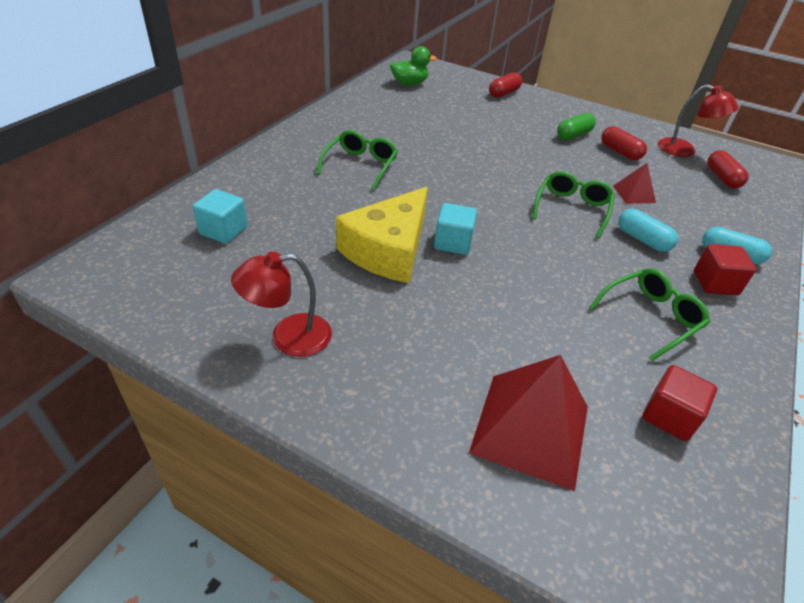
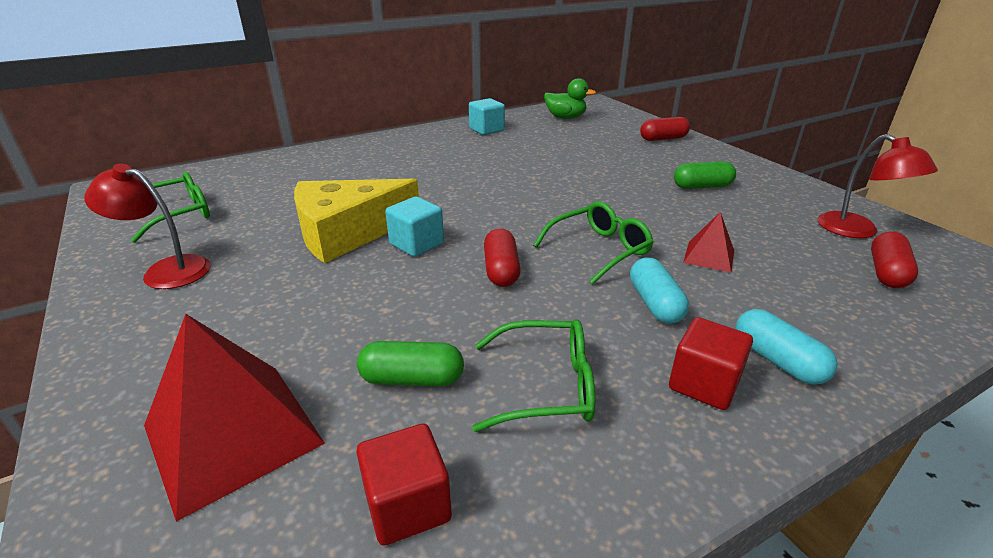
camera: 35 degrees right, 10 degrees down
(223, 231) = (243, 186): turquoise cube -> turquoise cube (486, 130)
(360, 165) = (423, 167): green glasses -> green glasses (178, 214)
(581, 345) = (412, 379): none -> green capsule
(620, 152) = (748, 213): red capsule -> red capsule (501, 270)

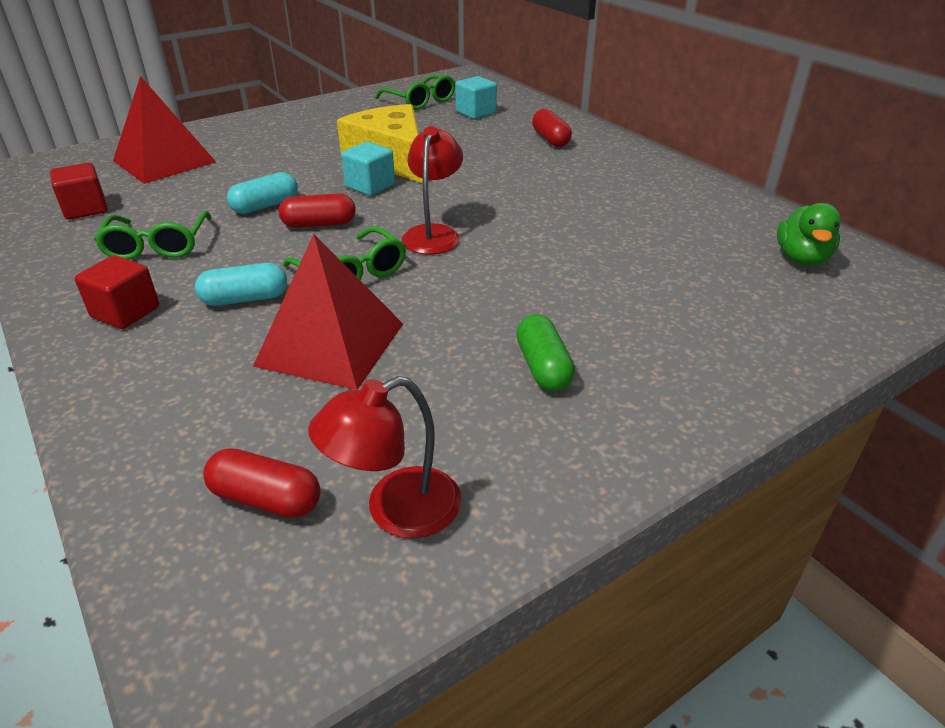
camera: 85 degrees right, 5 degrees up
(166, 270) = (337, 114): red lamp -> red lamp (433, 234)
(412, 379) = (187, 201): green capsule -> none
(486, 130) = (695, 200): turquoise cube -> turquoise cube (475, 112)
(663, 139) = (756, 351): red capsule -> red capsule (550, 139)
(709, 256) = (330, 344): red pyramid -> red pyramid, size x2.00
(777, 360) = (135, 357): turquoise capsule -> turquoise capsule (265, 206)

